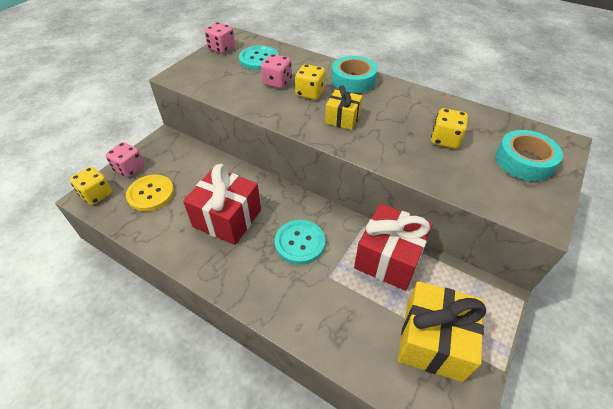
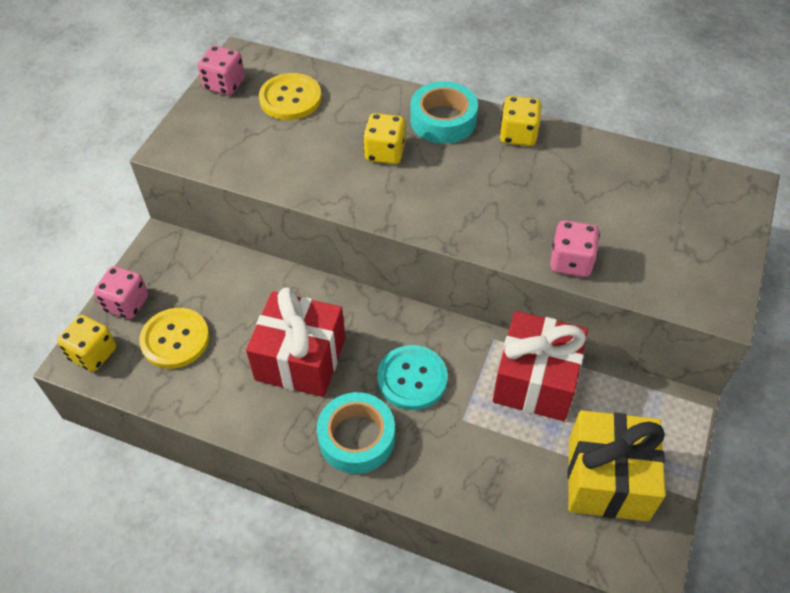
camera: 10 degrees left, 5 degrees up
(259, 59) = (290, 98): turquoise button -> yellow button
(277, 82) = (331, 139): pink dice -> pink dice (571, 262)
(342, 119) = (442, 191): yellow gift -> none
(445, 140) = (588, 206): yellow dice -> yellow dice (518, 135)
(524, 161) = (694, 225): turquoise tape -> turquoise tape (357, 438)

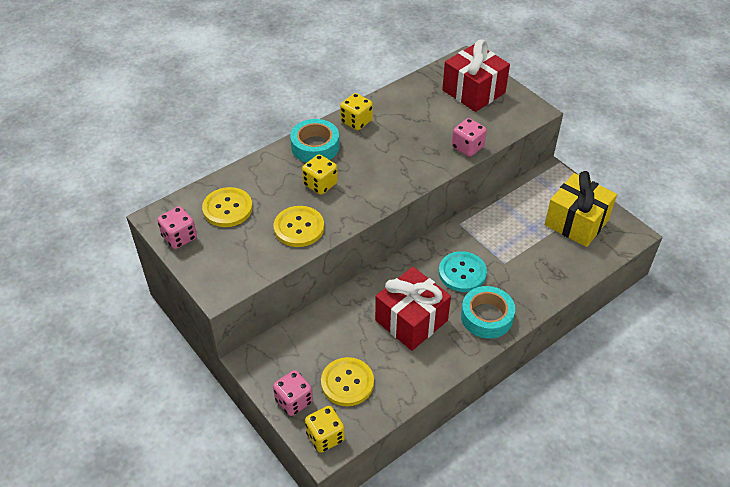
camera: 60 degrees left, 5 degrees down
(303, 166) = (299, 228): none -> yellow button
(535, 381) = (499, 220): red gift -> red gift (473, 91)

